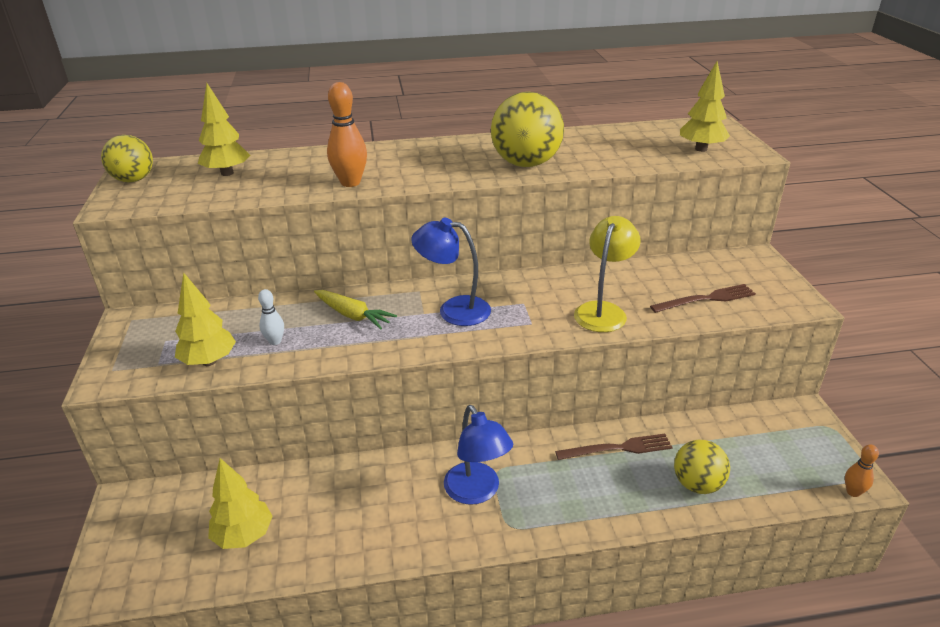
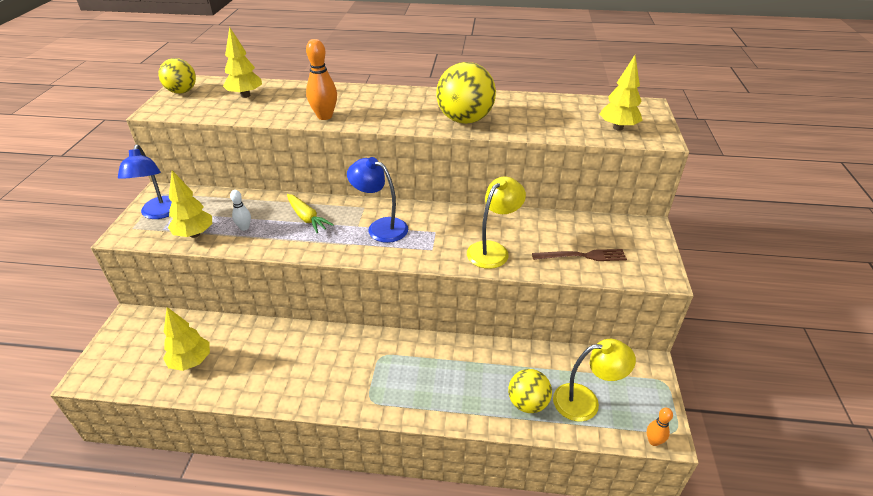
camera: 15 degrees right, 5 degrees up
(477, 492) = (359, 368): blue lamp -> blue lamp (160, 213)
(617, 448) = (480, 360): brown fork -> none
(759, 467) = (585, 401): none -> yellow lamp

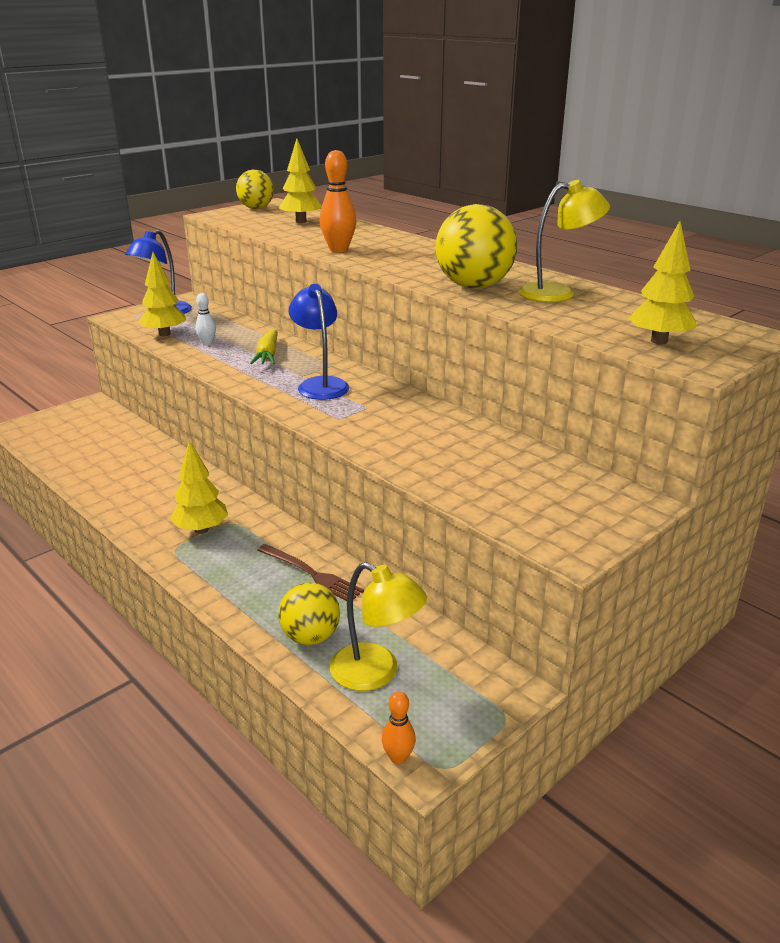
camera: 40 degrees right, 10 degrees down
(191, 362) = (89, 451): yellow tree -> yellow tree (201, 529)
(493, 250) = (400, 444): yellow lamp -> yellow lamp (558, 293)
(582, 256) = (496, 490): brown fork -> brown fork (311, 574)

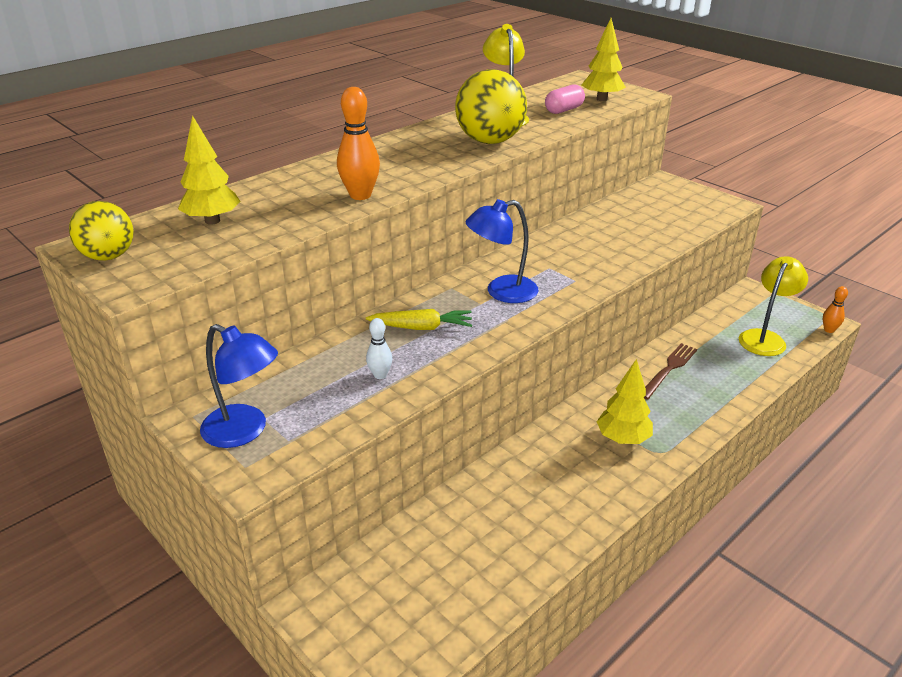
camera: 90 degrees left, 5 degrees up
(164, 334) = (340, 416): yellow tree -> none
(310, 637) = (743, 366): yellow ball -> none
(597, 319) = (564, 110): none -> pink capsule

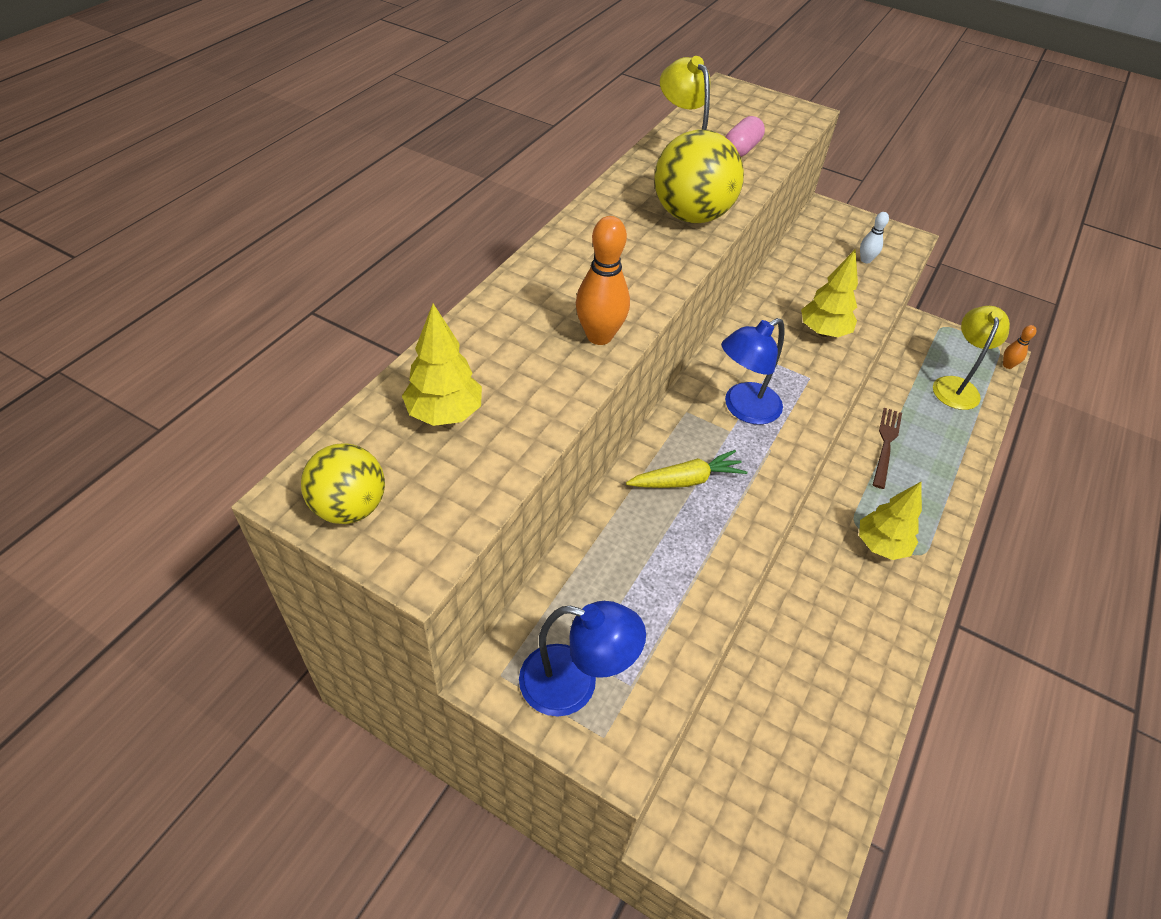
camera: 20 degrees left, 15 degrees up
(380, 375) = (679, 562): white bowling pin -> white bowling pin (865, 260)
(602, 99) = (771, 125): yellow tree -> yellow tree (823, 332)

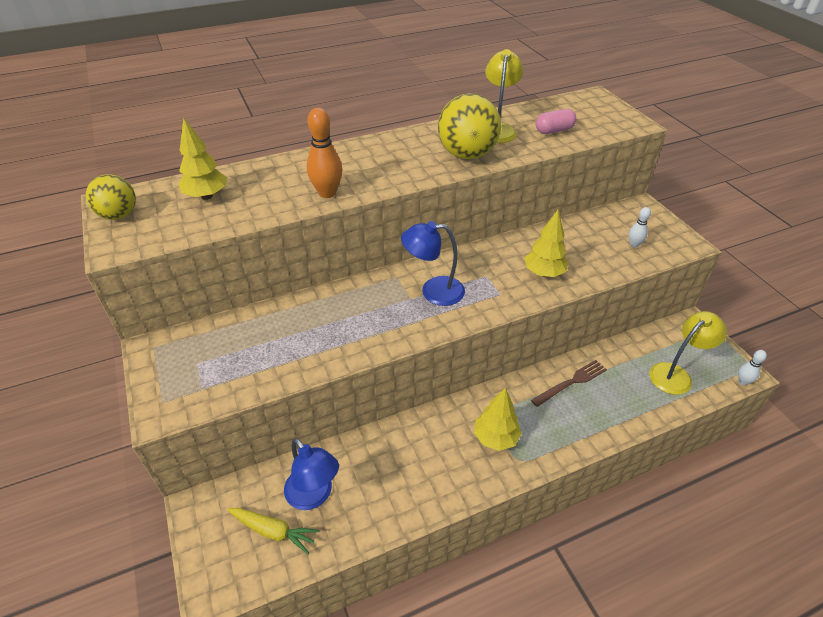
camera: 40 degrees right, 5 degrees down
(574, 684) = (178, 371): blue lamp -> blue lamp (314, 496)
(686, 480) = (352, 310): yellow carrot -> yellow carrot (273, 531)
(1007, 365) = (742, 381): orange bowling pin -> white bowling pin

